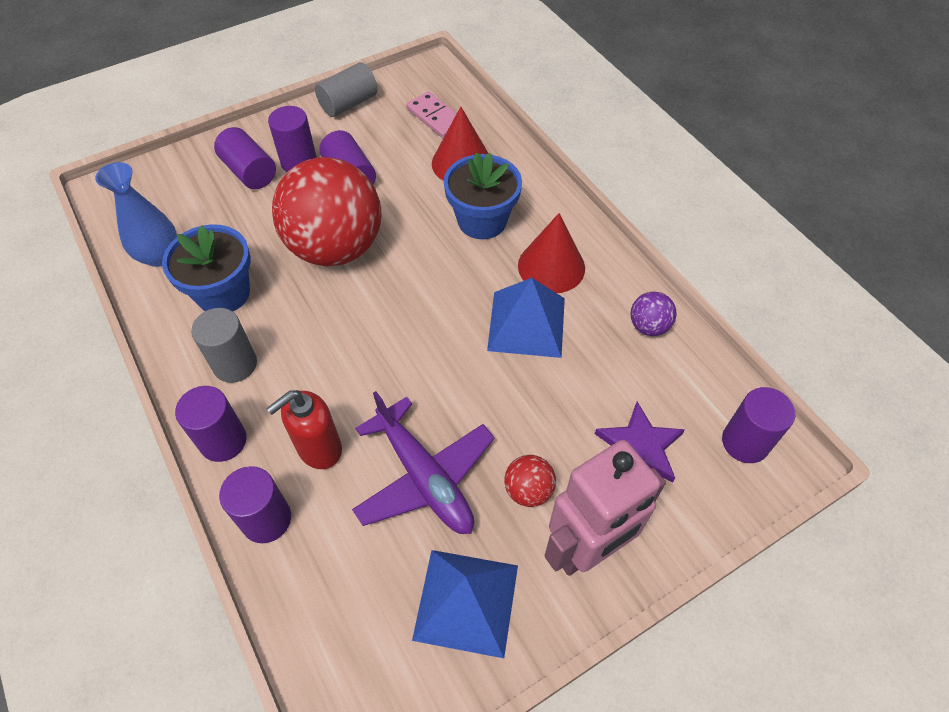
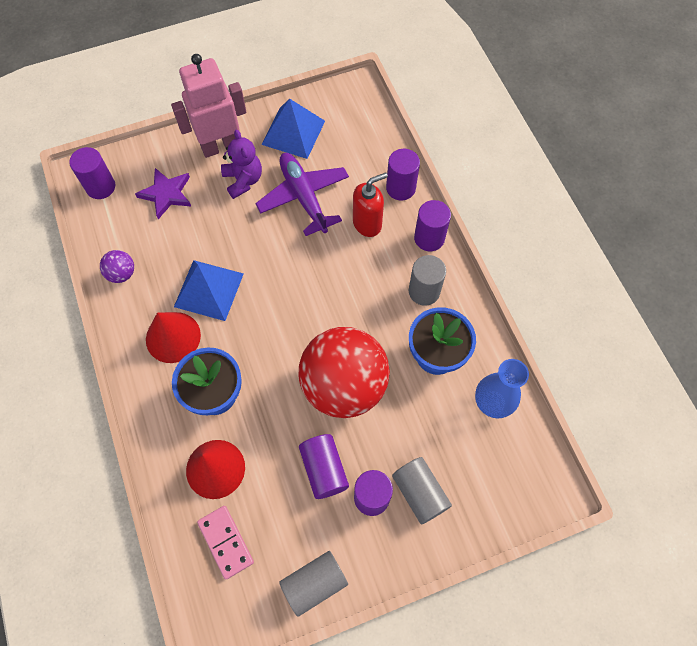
camera: 170 degrees left, 10 degrees up
(250, 172) = (419, 493): purple cylinder -> grey cylinder
(528, 490) = (243, 180): red ball -> purple teddy bear

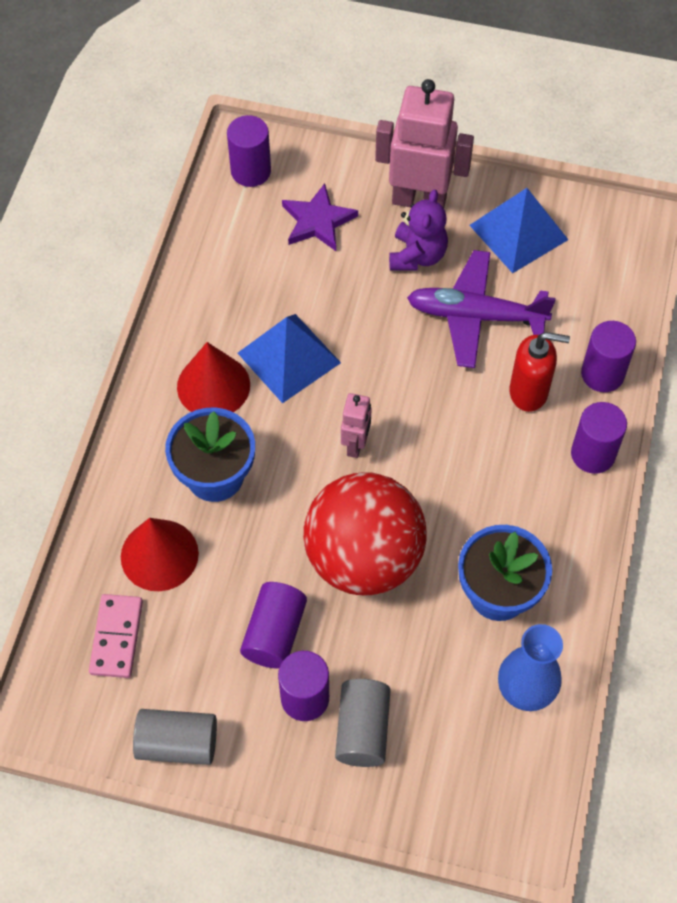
camera: 35 degrees right, 5 degrees down
(122, 273) = (207, 282): purple ball -> none
(289, 318) = (356, 445): none -> pink robot
(304, 197) = (475, 316): purple plane -> purple plane turned 90 degrees counterclockwise
(424, 291) = (538, 512): grey cylinder -> none

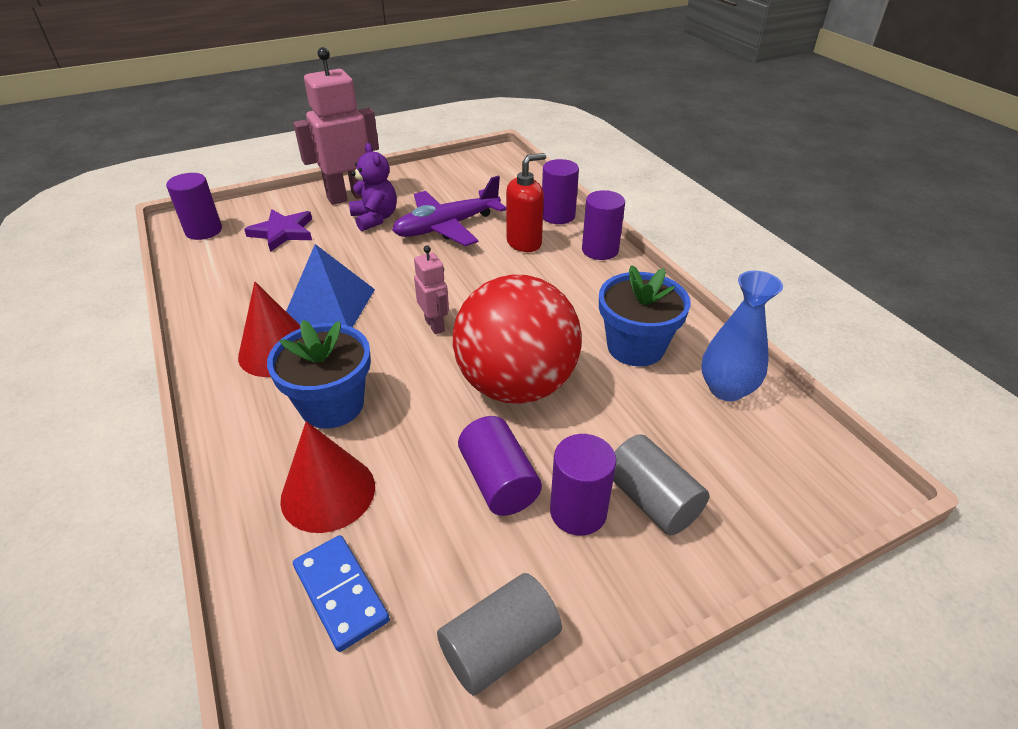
camera: 40 degrees left, 20 degrees down
(117, 637) = (341, 593): pink domino -> blue domino
(518, 232) = (431, 184): blue pyramid -> none

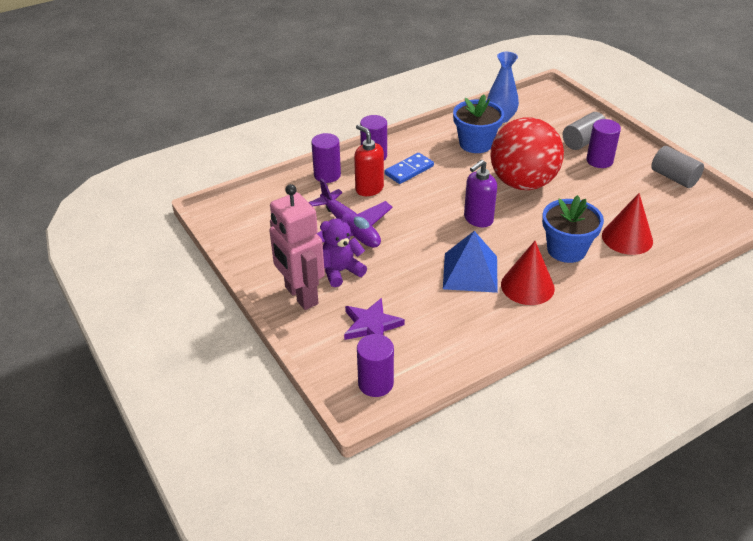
camera: 95 degrees left, 0 degrees up
(341, 593) = (677, 222): blue domino -> blue domino (409, 170)
(435, 325) = (478, 219): pink robot -> purple soap dispenser
(499, 481) = (593, 184): purple cylinder -> none

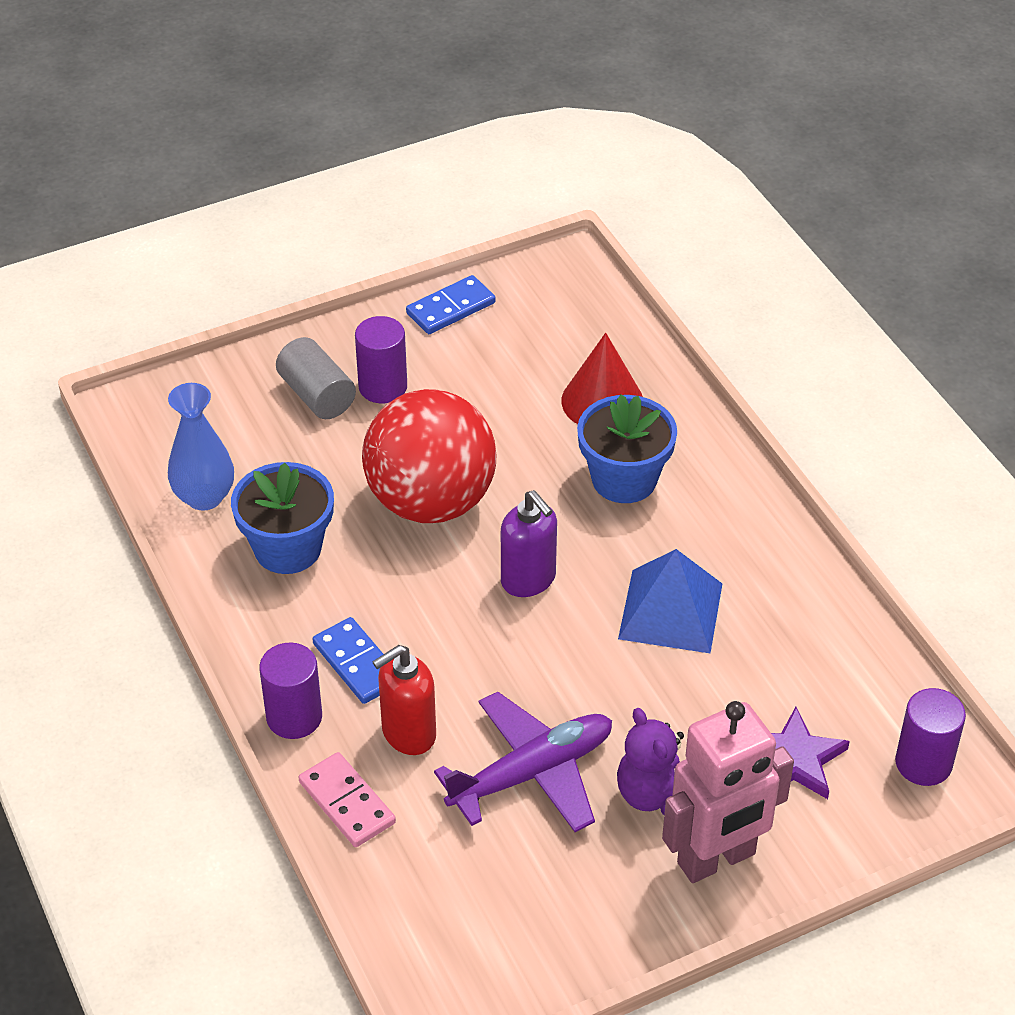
camera: 85 degrees left, 5 degrees up
(327, 175) = (347, 802): purple cylinder -> pink domino
(527, 286) = (709, 543): red cone -> none
(674, 177) = (451, 308): grey cylinder -> blue domino

